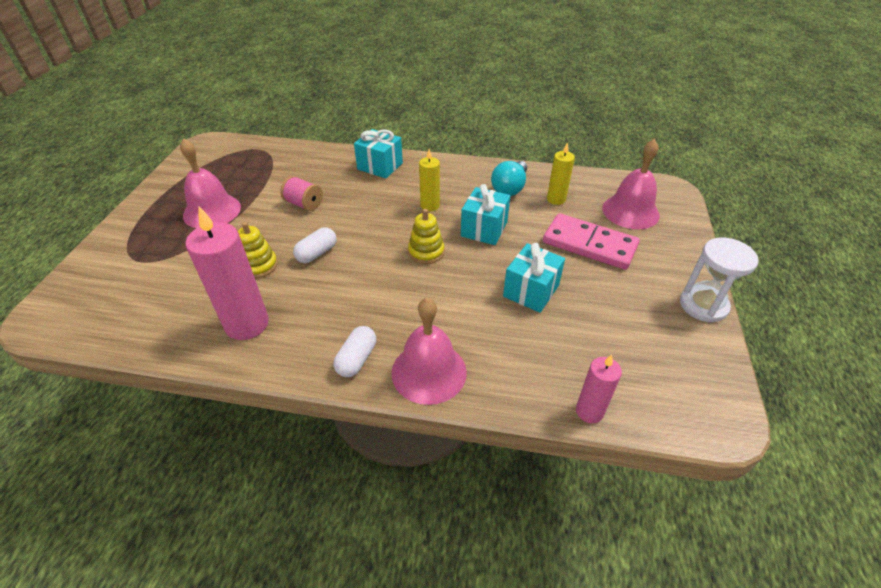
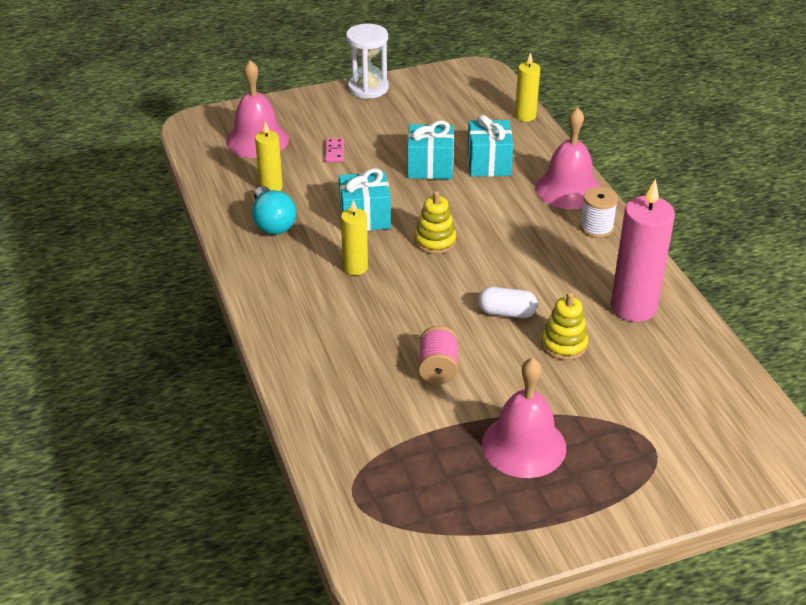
camera: 120 degrees left, 5 degrees down
(356, 359) = (596, 228): white capsule -> white spool
(380, 166) = (303, 342): turquoise gift -> turquoise gift (488, 163)
(510, 188) = (272, 223): turquoise light bulb -> turquoise light bulb turned 75 degrees clockwise
(589, 244) = (334, 152): pink domino -> pink domino, size x0.40
(589, 411) = (525, 116): pink candle -> yellow candle

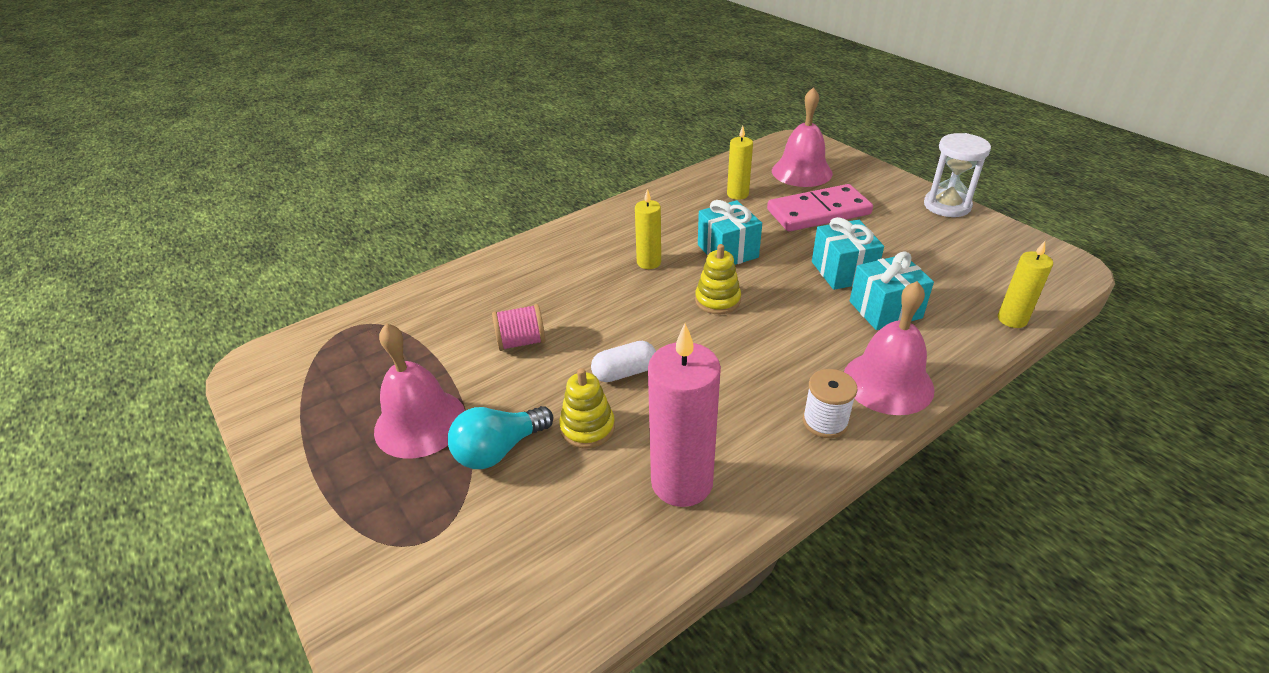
camera: 75 degrees right, 0 degrees up
(272, 223) = (687, 207): turquoise light bulb -> turquoise light bulb (499, 450)
(334, 152) = (818, 212): pink domino -> pink domino, size x2.48
(506, 312) = (624, 372): white capsule -> white capsule turned 75 degrees clockwise

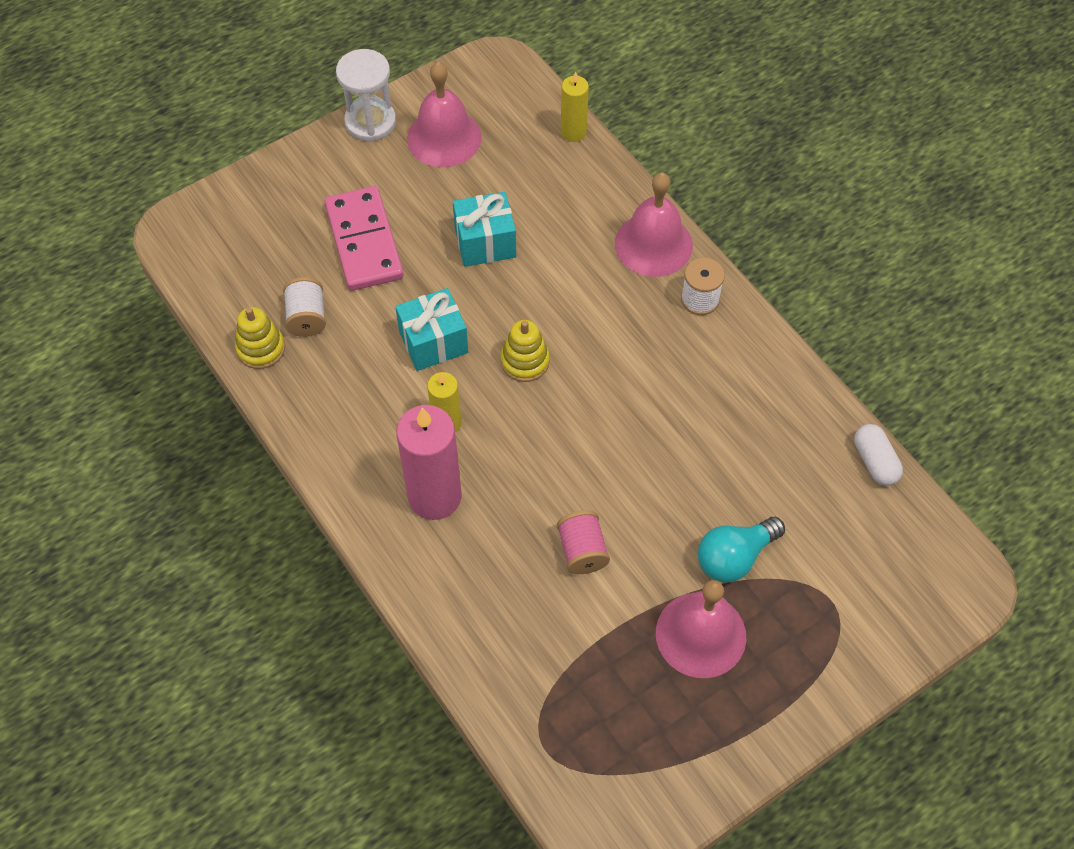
camera: 90 degrees left, 20 degrees up
(499, 450) = (734, 557): turquoise light bulb -> turquoise light bulb turned 90 degrees clockwise
(587, 427) = (707, 483): yellow stacking toy -> yellow stacking toy (261, 348)
(624, 372) = (634, 451): white capsule -> white capsule (875, 461)
(682, 482) = (768, 411): pink candle -> pink candle (434, 496)
(737, 194) = (307, 317): yellow candle -> white spool
(801, 172) = (263, 241): pink bell -> pink bell (444, 137)
(885, 309) = (552, 222): turquoise gift -> none

